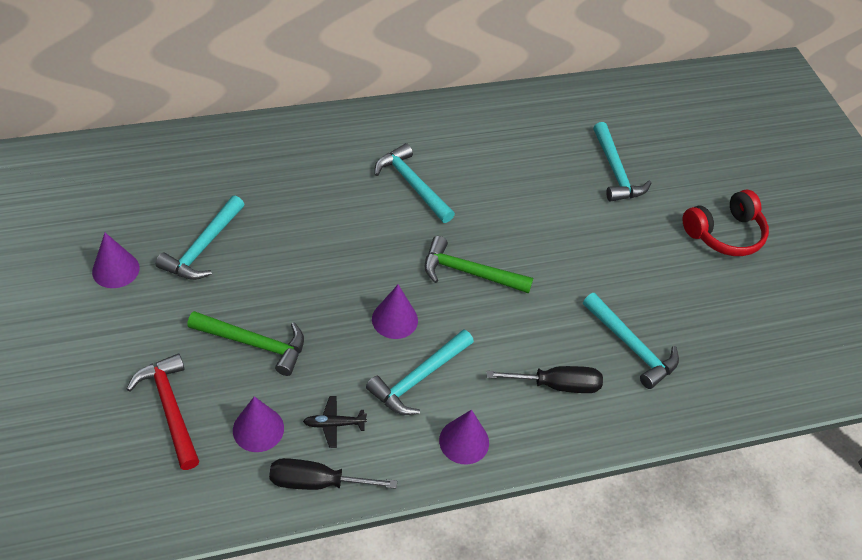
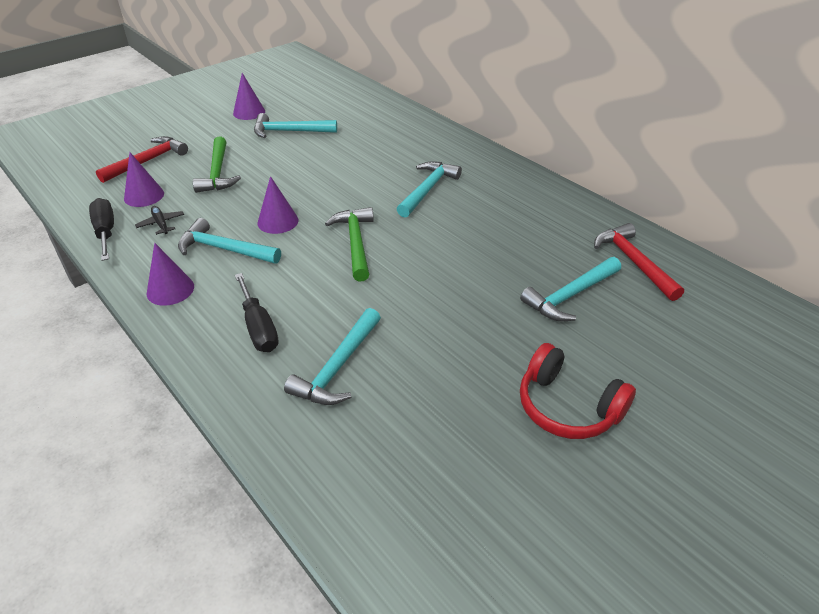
camera: 70 degrees right, 10 degrees down
(595, 115) = (633, 262): none -> red hammer

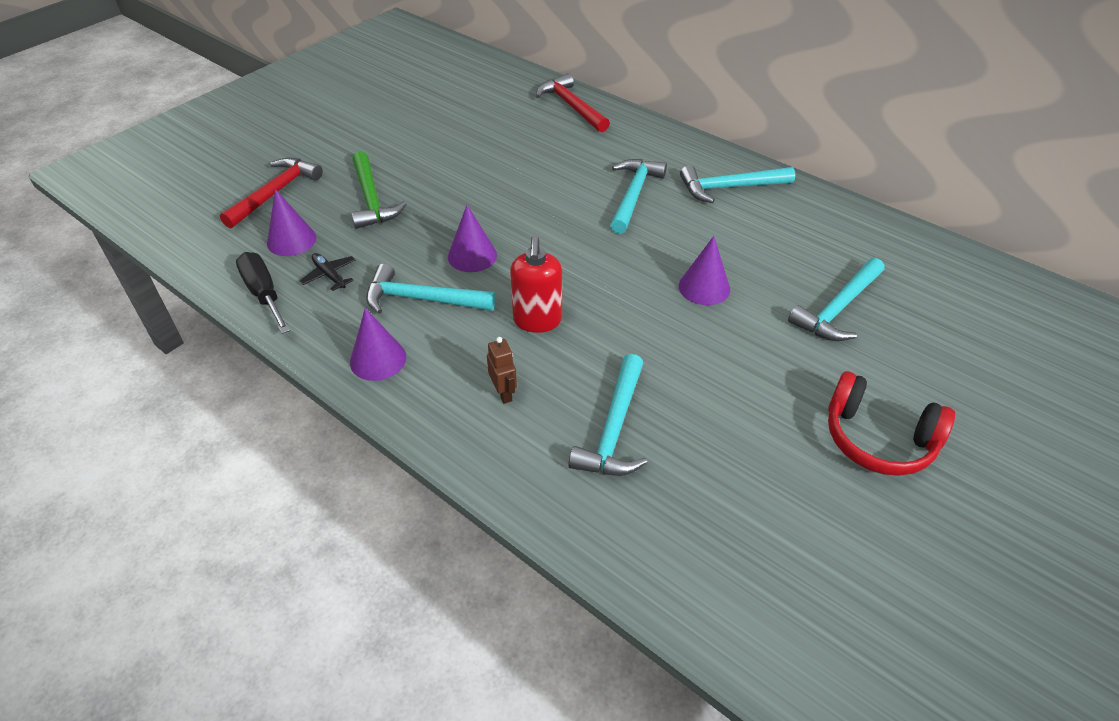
camera: 10 degrees left, 5 degrees up
(249, 112) = (377, 113): purple cone -> purple cone (704, 287)
(258, 327) = (504, 393): black screwdriver -> brown robot
(289, 131) = (438, 135): turquoise hammer -> turquoise hammer (730, 188)
(309, 275) = (537, 321): none -> red soap dispenser
(355, 243) = (575, 273): green hammer -> none
(633, 262) = (891, 260): red hammer -> red hammer (571, 106)

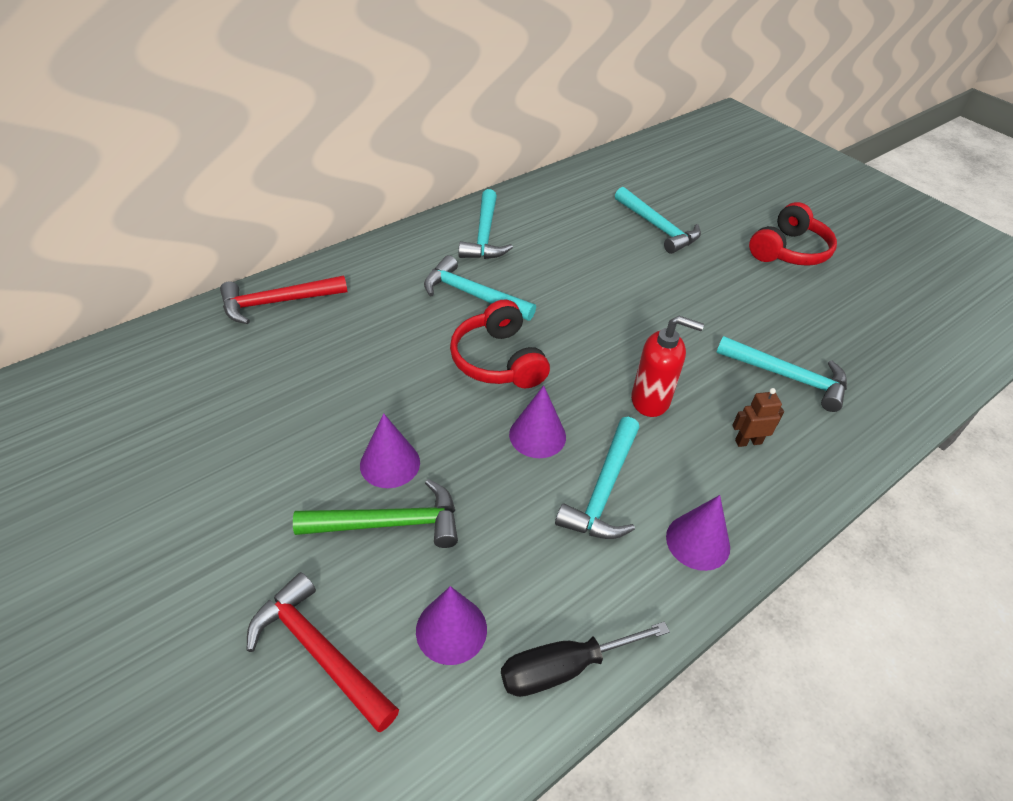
camera: 80 degrees left, 0 degrees up
(329, 275) = (541, 583): black plane -> none
(553, 222) = (498, 360): none -> red headphones
(704, 287) = (621, 286): purple cone -> purple cone (390, 463)

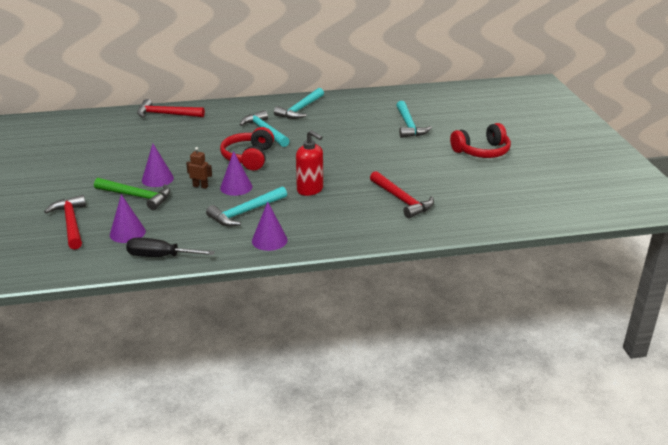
camera: 30 degrees right, 15 degrees down
(748, 442) = (343, 216): brown robot -> brown robot (200, 186)
(788, 377) = (402, 200): turquoise hammer -> red hammer

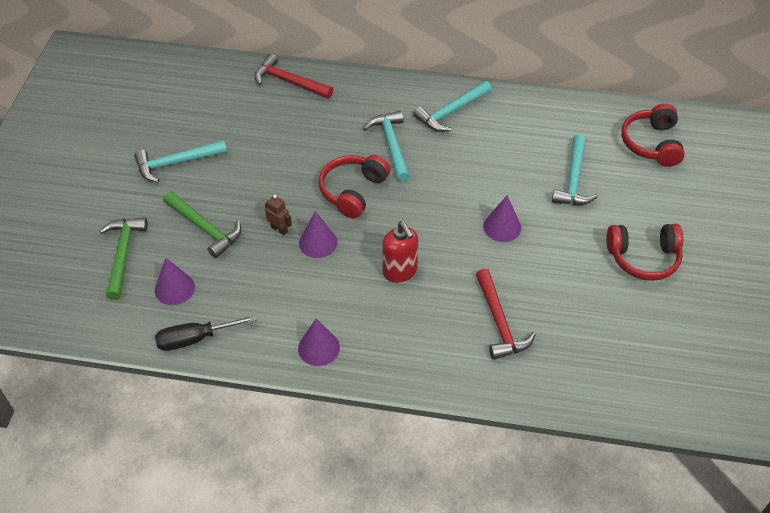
camera: 20 degrees right, 20 degrees up
(71, 223) = (123, 255): red hammer -> green hammer
(157, 179) = (237, 203): purple cone -> purple cone (502, 227)
(160, 256) = (194, 339): black screwdriver -> black screwdriver turned 45 degrees counterclockwise
(245, 212) = (311, 291): turquoise hammer -> turquoise hammer (176, 163)
(450, 101) = (651, 143): none -> red headphones

